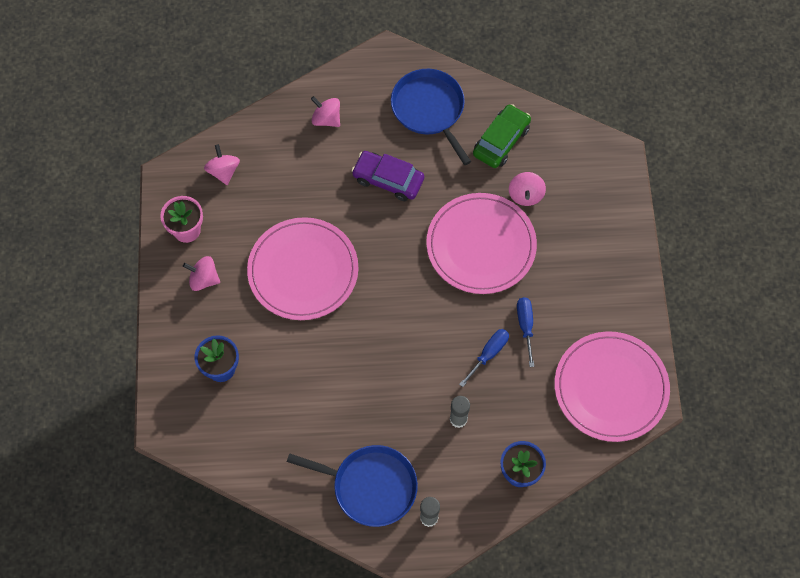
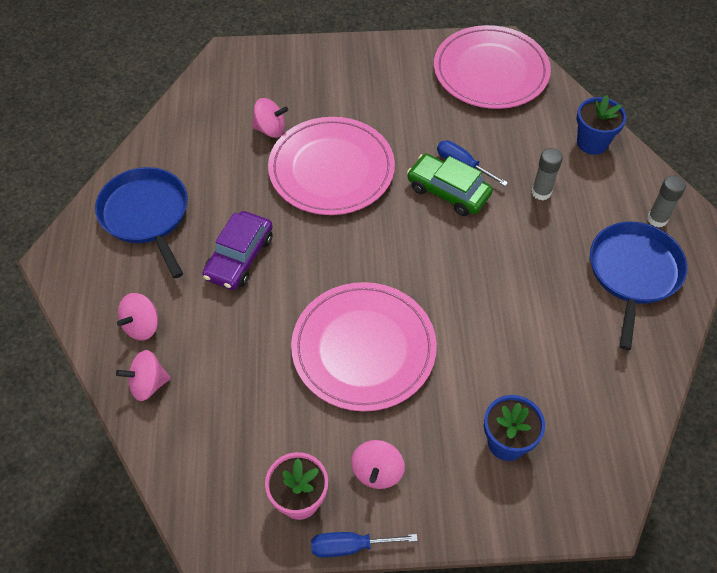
camera: 90 degrees left, 10 degrees down
(223, 171) = (208, 453): pink spinning top -> pink spinning top (148, 384)
(429, 109) = (146, 215): blue pan -> blue pan turned 90 degrees clockwise
(501, 141) = (199, 149): green car -> green car (448, 191)
(525, 326) = (428, 134): blue screwdriver -> blue screwdriver (350, 546)

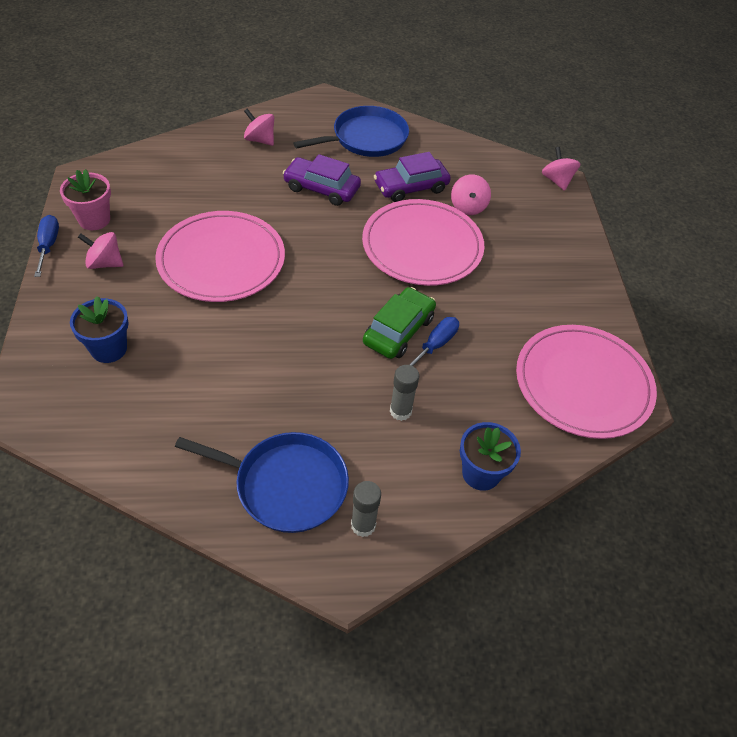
camera: 85 degrees right, 5 degrees down
(148, 384) = (209, 144): pink spinning top -> pink spinning top (557, 181)
(238, 175) = (411, 187): none -> purple car

